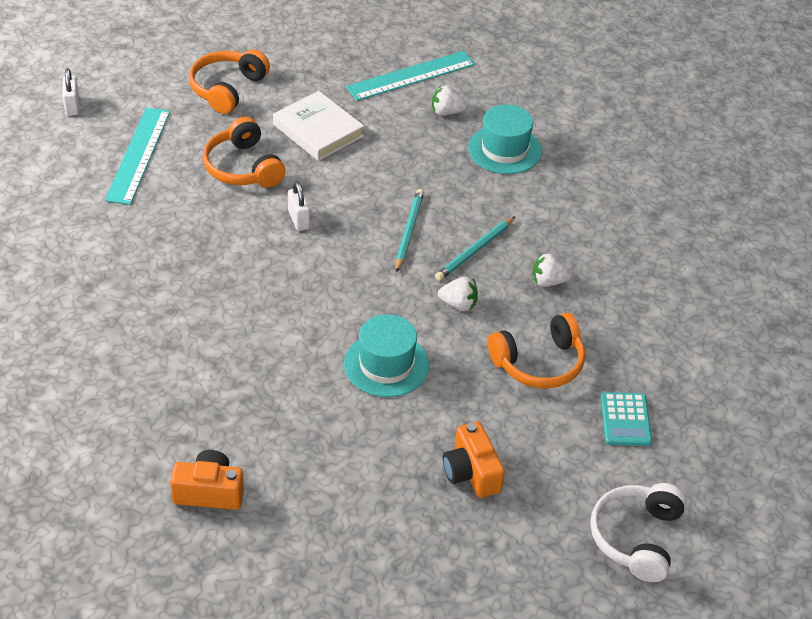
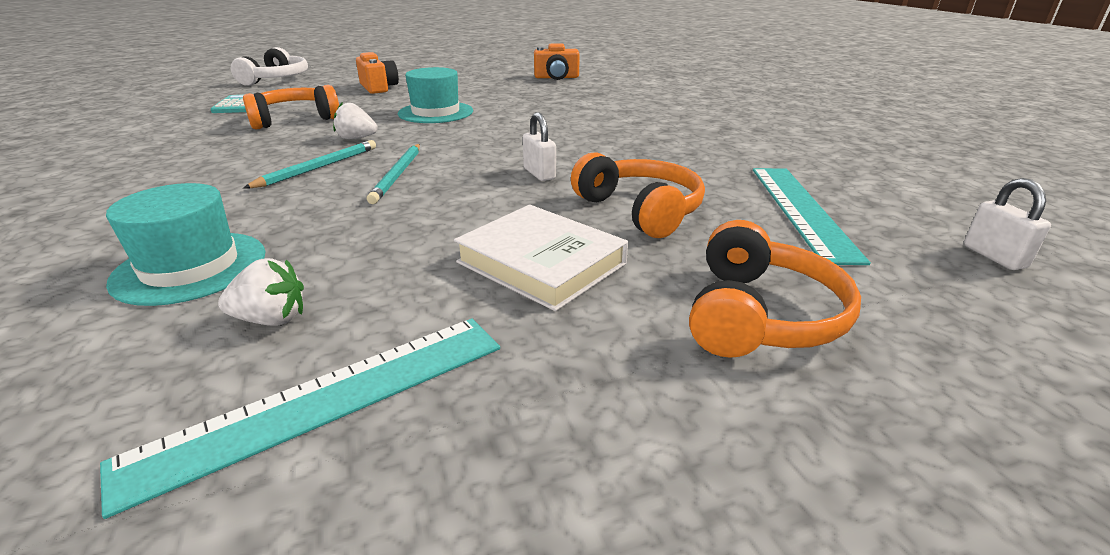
camera: 175 degrees right, 15 degrees down
(548, 282) = (243, 155): white strawberry -> none

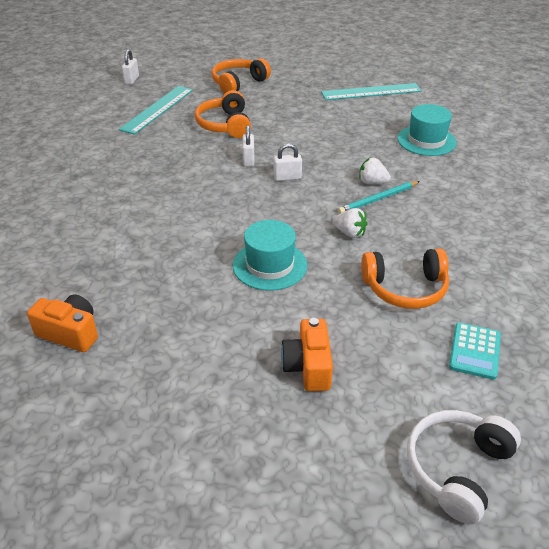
camera: 155 degrees left, 10 degrees up
(271, 319) = (389, 114): white strawberry -> white strawberry (372, 182)
(398, 175) = (329, 179): turquoise pencil -> none
(463, 166) = (287, 177): none -> white padlock
(541, 263) = (289, 112): white book -> none

